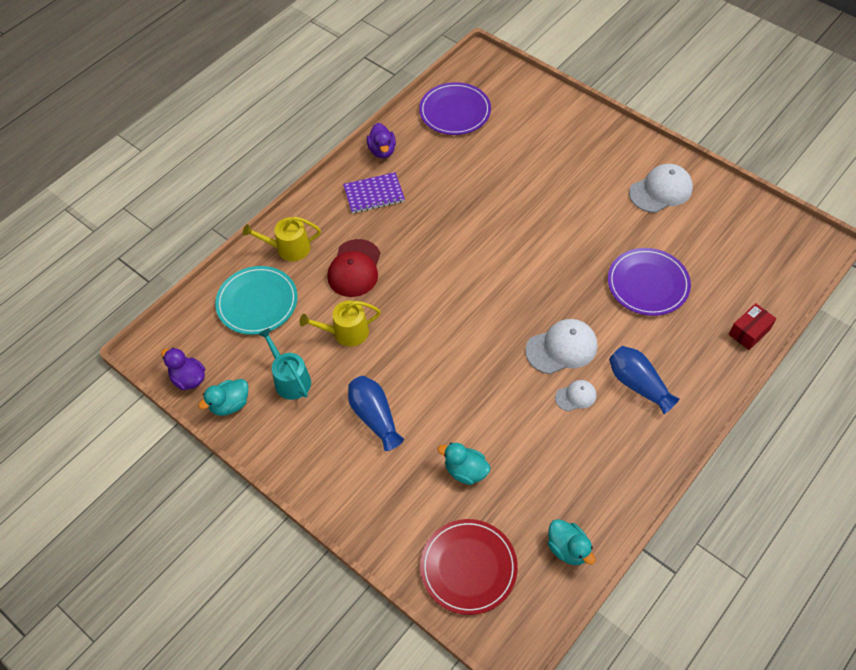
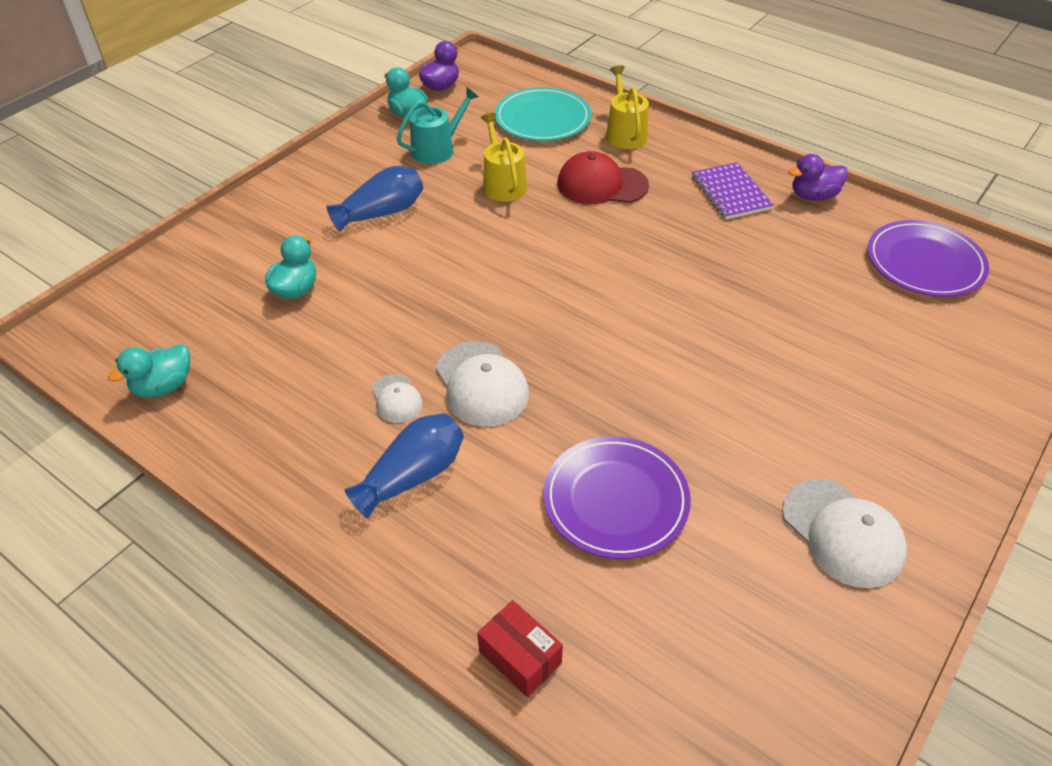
camera: 85 degrees right, 10 degrees down
(468, 567) = (167, 295): red plate -> none

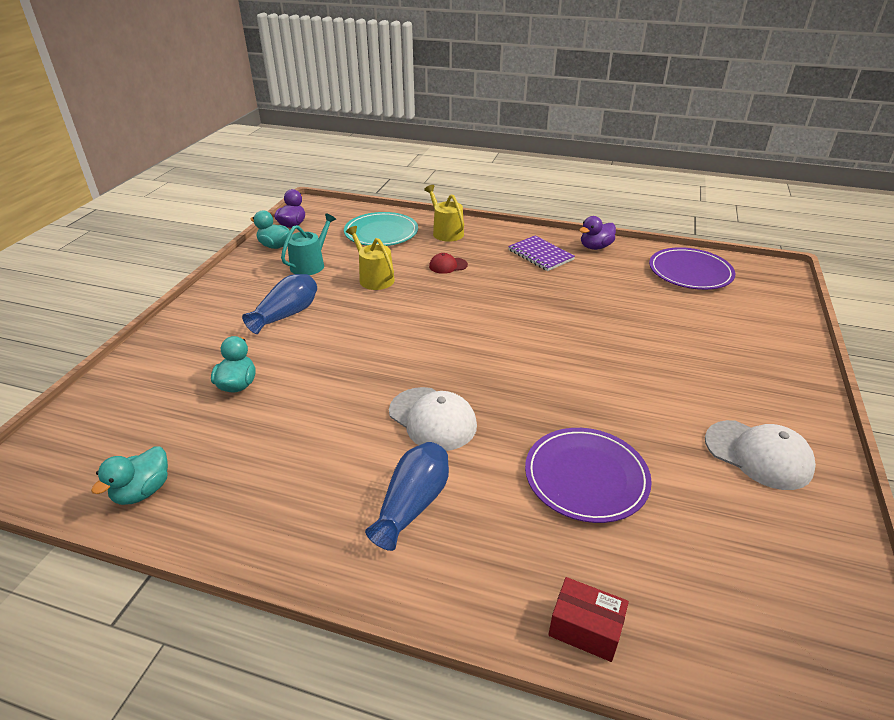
camera: 20 degrees left, 10 degrees down
(396, 399) = (367, 447): white cap -> none
(601, 184) = (448, 265): red cap -> red cap, size x0.55

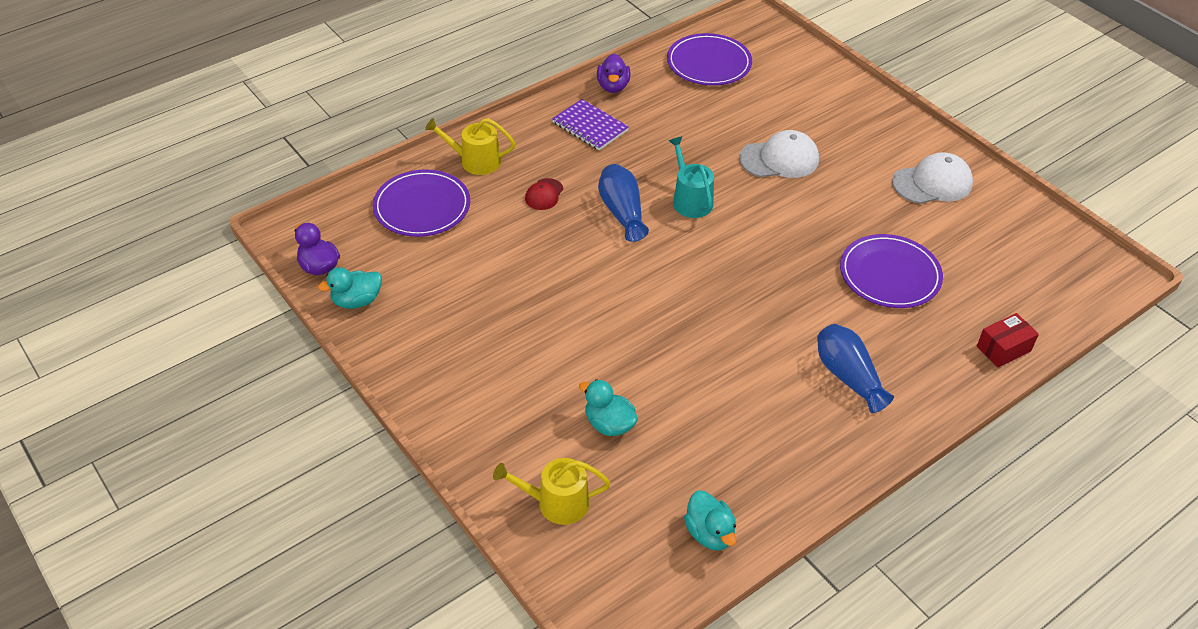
camera: 55 degrees left, 10 degrees up
(286, 315) = (519, 347): blue vase -> blue vase (622, 212)
(310, 264) = (433, 289): turquoise watering can -> turquoise watering can (690, 200)
(374, 278) = (513, 255): yellow watering can -> yellow watering can (556, 503)
(381, 233) = (422, 207): turquoise plate -> purple plate
(432, 419) = (764, 320): white cap -> white cap (779, 159)
(540, 255) = (590, 127): purple notebook -> purple notebook turned 45 degrees clockwise

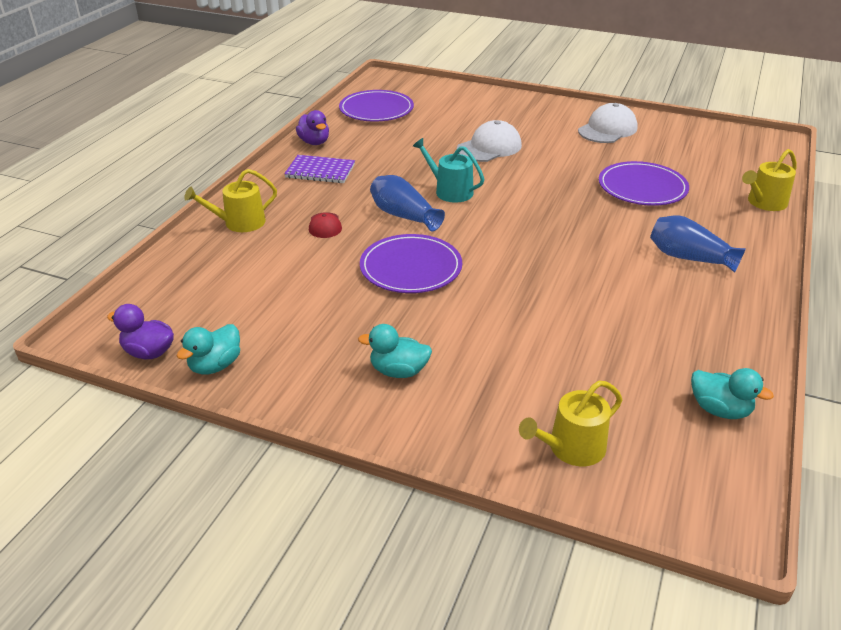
camera: 30 degrees left, 10 degrees down
(422, 207) = (217, 270): purple plate -> purple plate (411, 268)
(609, 424) = (550, 365): turquoise duck -> turquoise duck (398, 371)
(1003, 348) = (764, 203): red box -> yellow watering can

